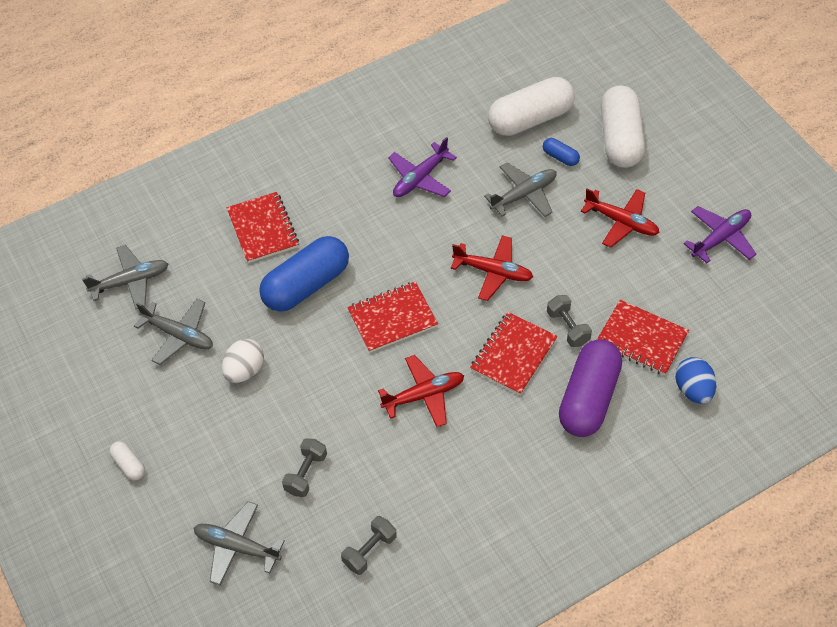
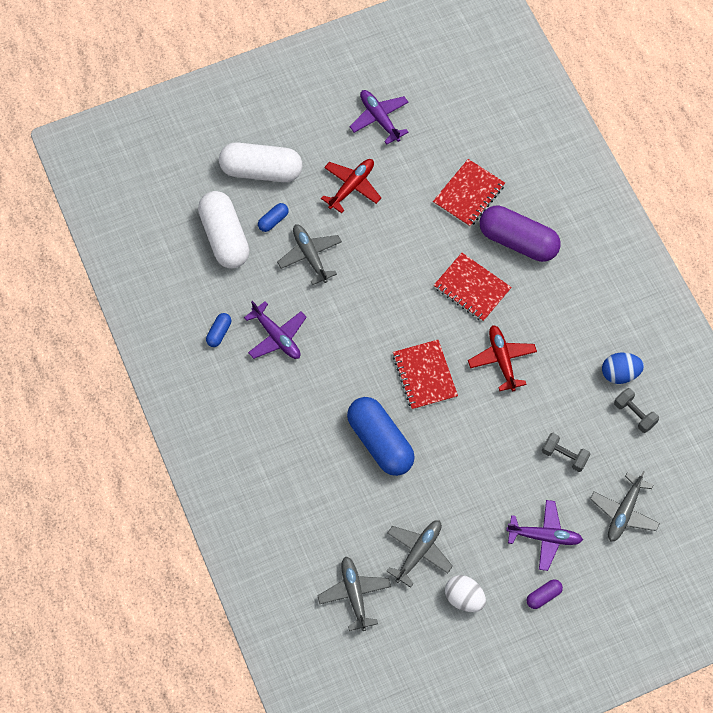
camera: 85 degrees left, 10 degrees up
(129, 465) = (543, 596): white capsule -> purple capsule
(201, 460) = (544, 537): none -> purple plane
(245, 370) = (461, 498): white egg -> white egg (464, 598)
(263, 229) = (312, 475): red notebook -> none
(417, 130) = (219, 333): none -> blue capsule
(493, 272) = (388, 291): red plane -> none
(568, 327) = (451, 245): grey dumbbell -> none
(693, 390) = (518, 168): blue egg -> blue egg (619, 373)

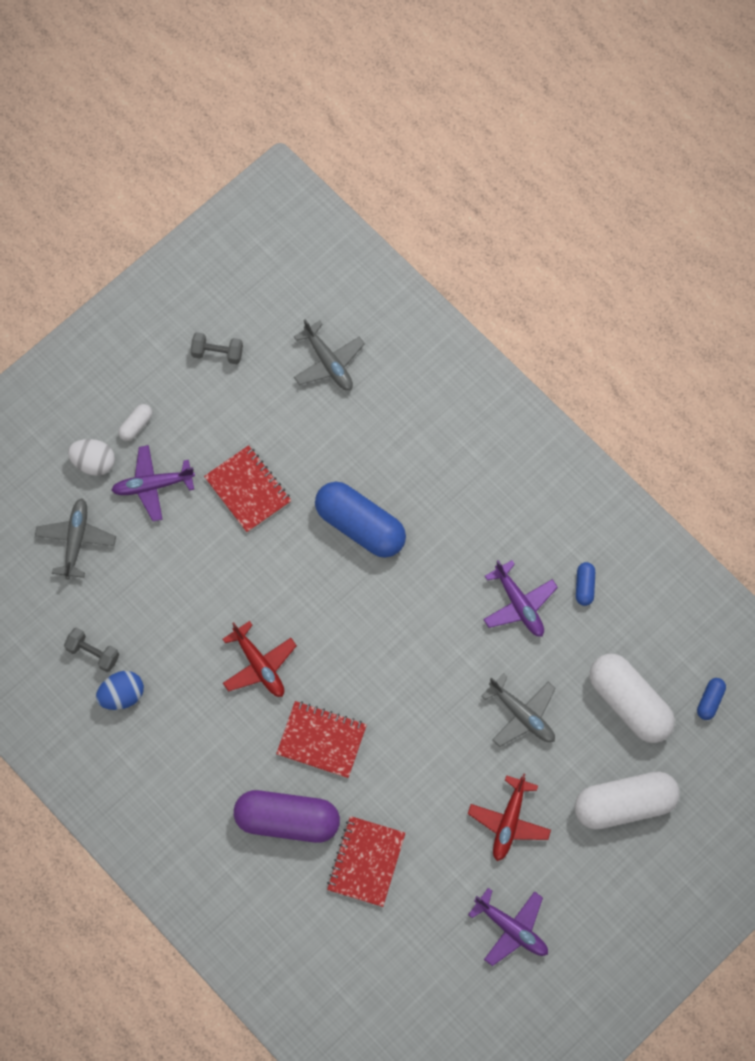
camera: 160 degrees right, 5 degrees up
(273, 221) = (582, 744): blue capsule -> blue capsule (710, 701)
(277, 336) = (519, 604): purple plane -> purple plane turned 150 degrees counterclockwise
(418, 552) = (278, 425): grey plane -> none
(424, 376) = (339, 616): red notebook -> red notebook (248, 490)
(464, 598) = (216, 396): white egg -> white egg (94, 462)
(543, 596) = (136, 425): purple capsule -> white capsule
(564, 456) = (157, 579): grey dumbbell -> grey dumbbell (217, 353)

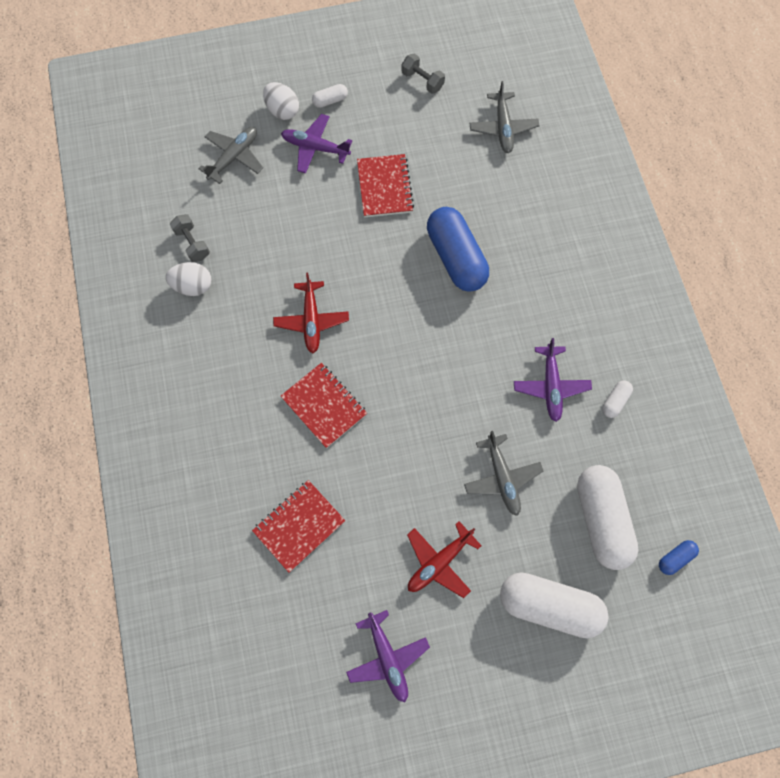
camera: 30 degrees right, 0 degrees up
(122, 695) = (193, 286): blue egg -> white egg
(287, 820) = (257, 454): purple capsule -> none
(584, 586) = (615, 401): blue capsule -> white capsule

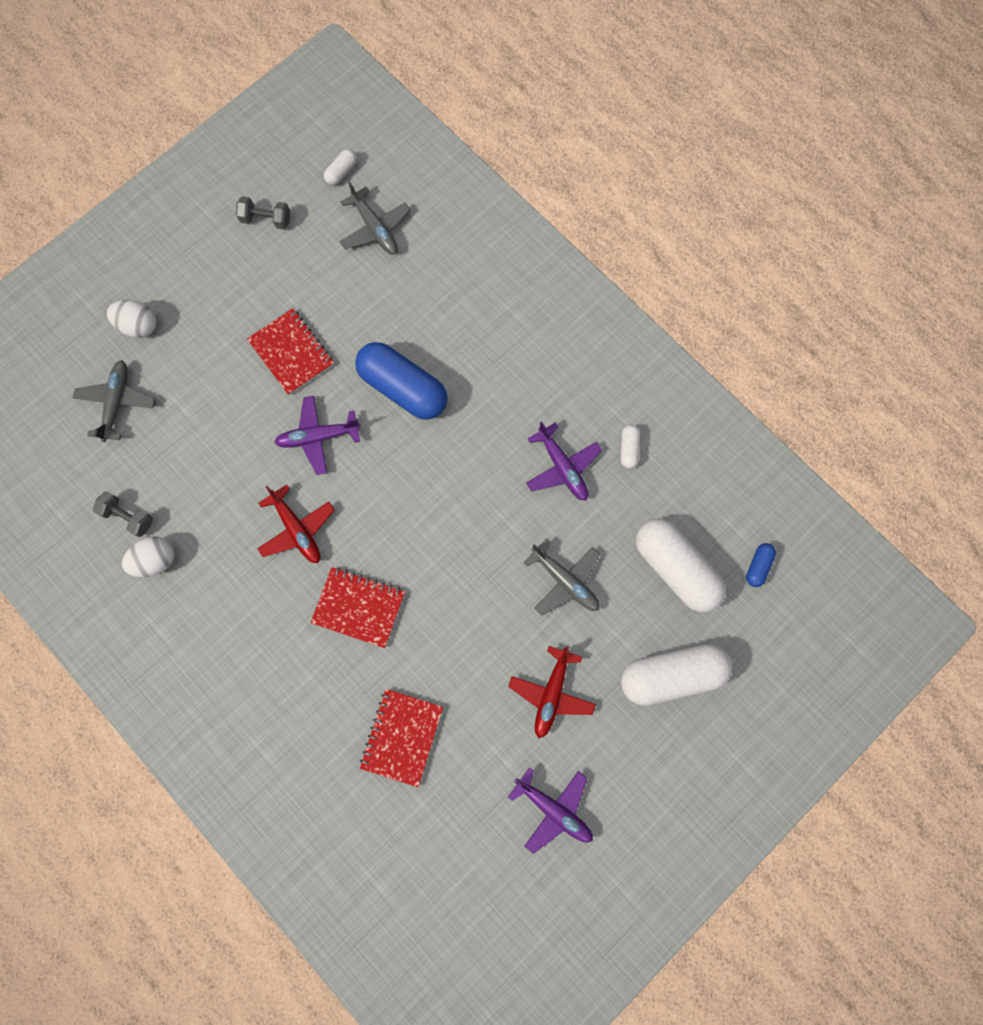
camera: 30 degrees left, 5 degrees up
(315, 148) = (196, 348): purple plane -> purple plane (318, 437)
(330, 100) = (182, 289): white capsule -> white capsule (341, 172)

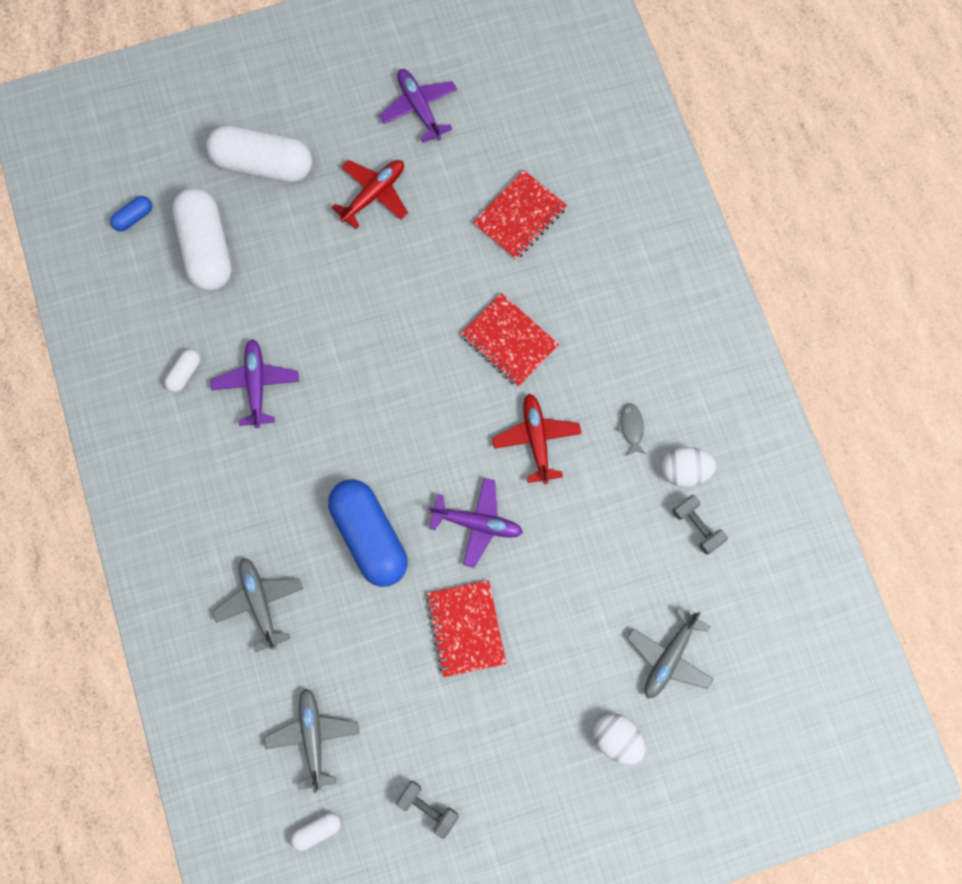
camera: 155 degrees left, 0 degrees up
(216, 577) = (631, 428): none -> grey fish
(565, 581) = (311, 281): grey plane -> grey plane (260, 602)

